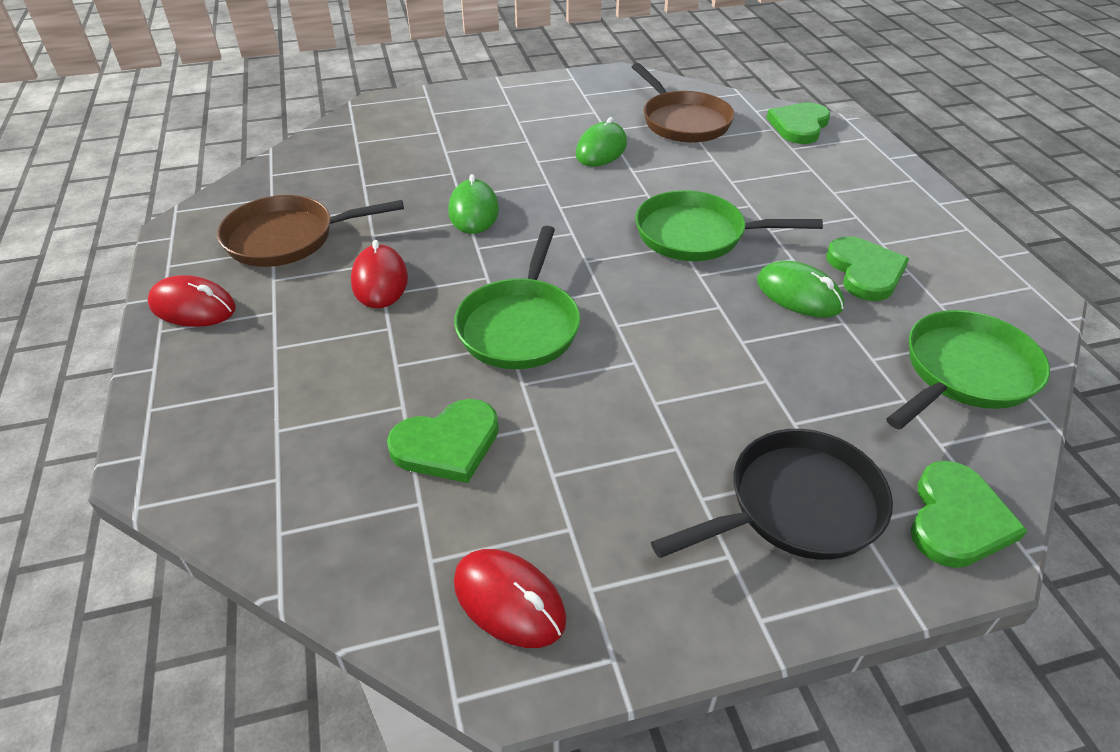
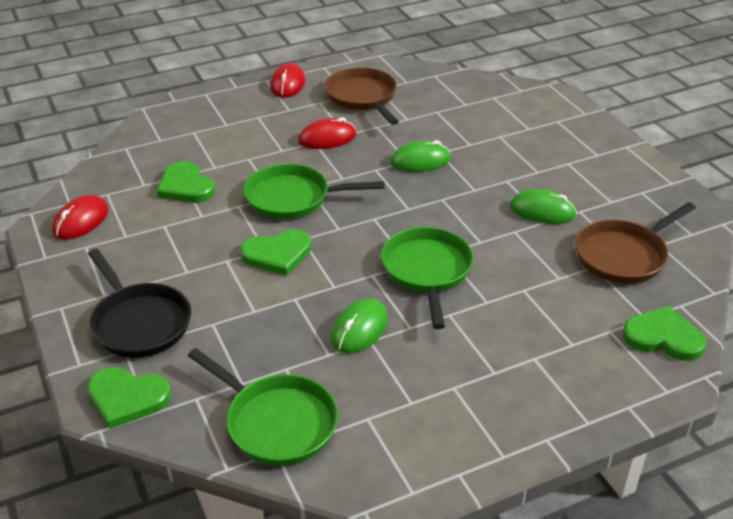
camera: 80 degrees right, 5 degrees down
(865, 271) = (403, 371): green heart -> green heart (277, 254)

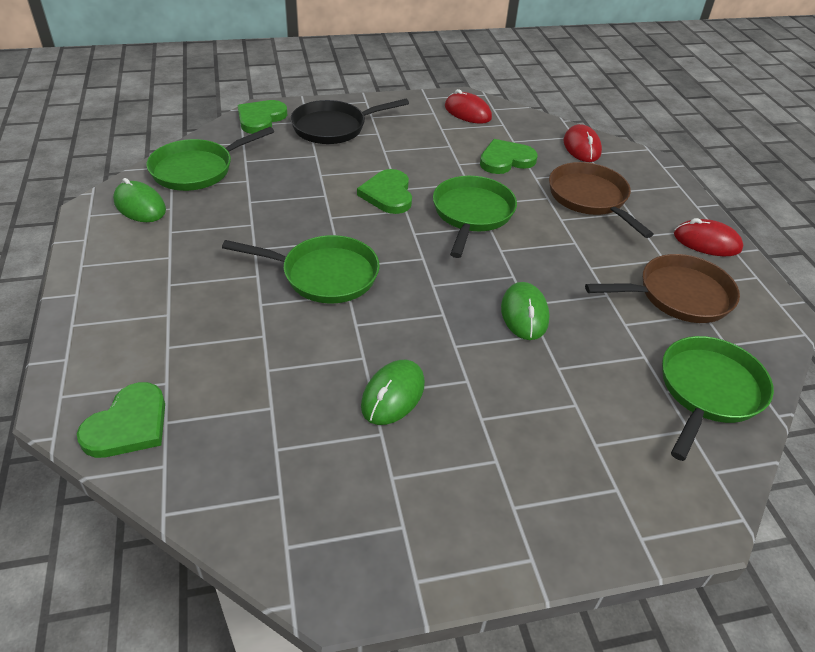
camera: 100 degrees right, 5 degrees up
(327, 138) = (582, 252): red mouse -> red mouse (581, 147)
(359, 329) = (268, 221): green mouse -> green mouse (140, 206)
(456, 90) = (708, 391): none -> green pan
(624, 255) = (277, 445): brown pan -> brown pan (590, 199)

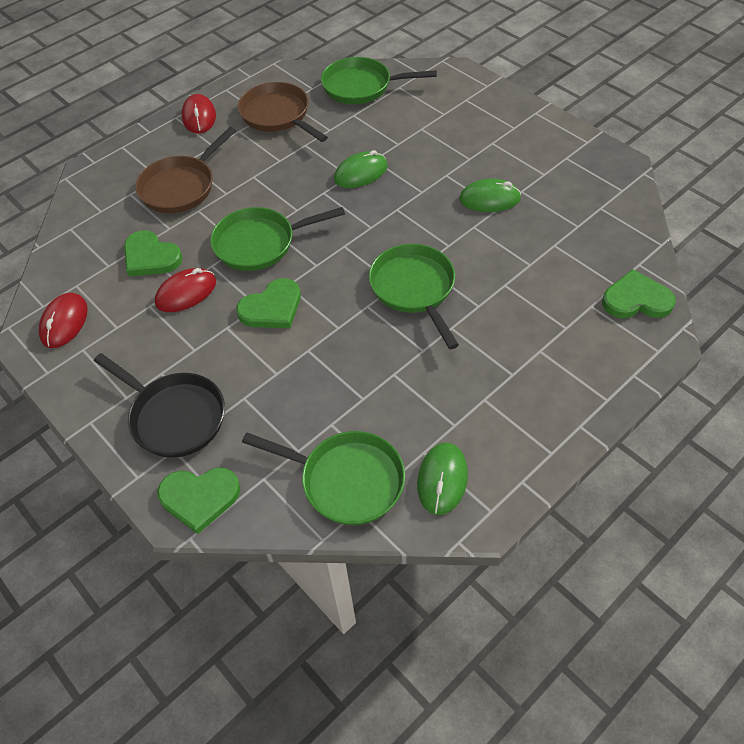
camera: 115 degrees left, 10 degrees up
(581, 147) = (90, 217): red mouse -> red mouse (186, 293)

